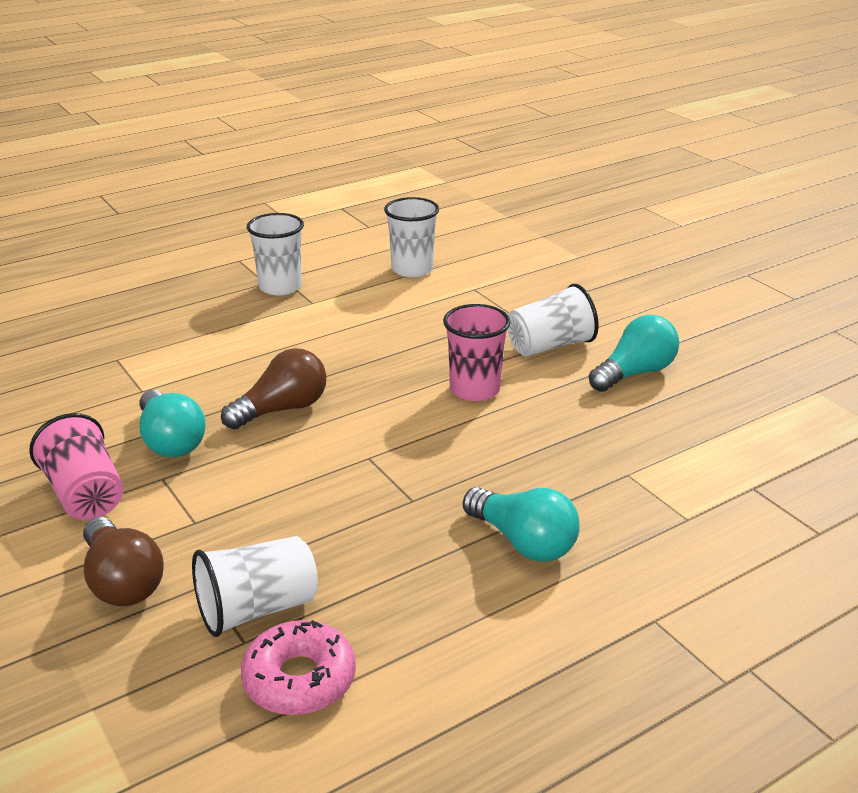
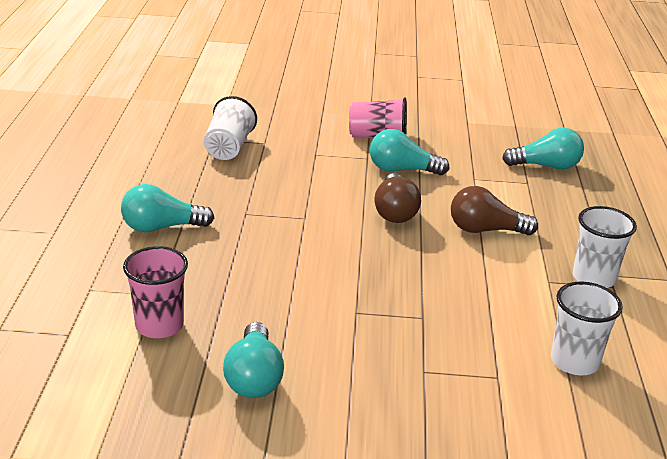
camera: 125 degrees right, 0 degrees up
(59, 359) = (546, 166): none -> turquoise light bulb
(122, 581) = (294, 128): brown light bulb -> brown light bulb (485, 230)
(299, 679) = (173, 141): pink donut -> none
(474, 389) = (329, 289): pink cup -> pink cup (159, 325)
(550, 346) = (347, 359): white cup -> none

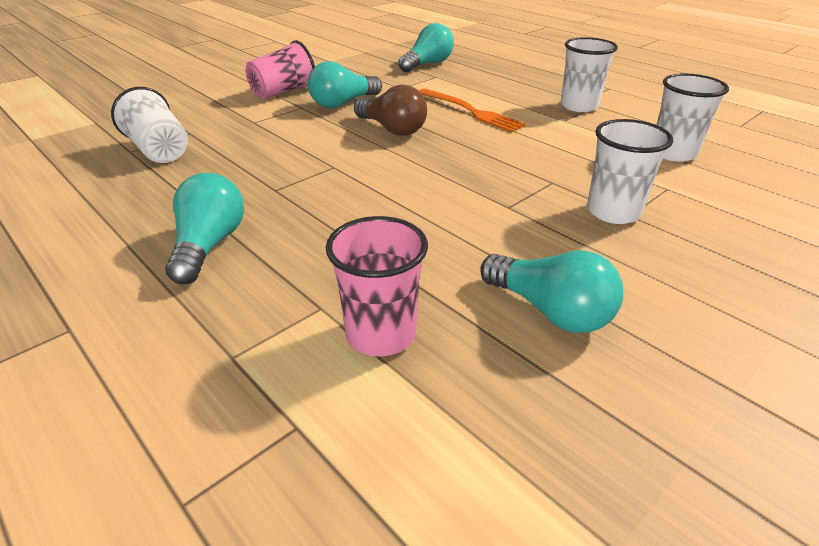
camera: 45 degrees left, 5 degrees up
(162, 227) = (209, 245): turquoise light bulb -> turquoise light bulb turned 150 degrees clockwise
(416, 362) = (613, 212): none -> white cup
(485, 230) = (471, 111): brown light bulb -> orange fork

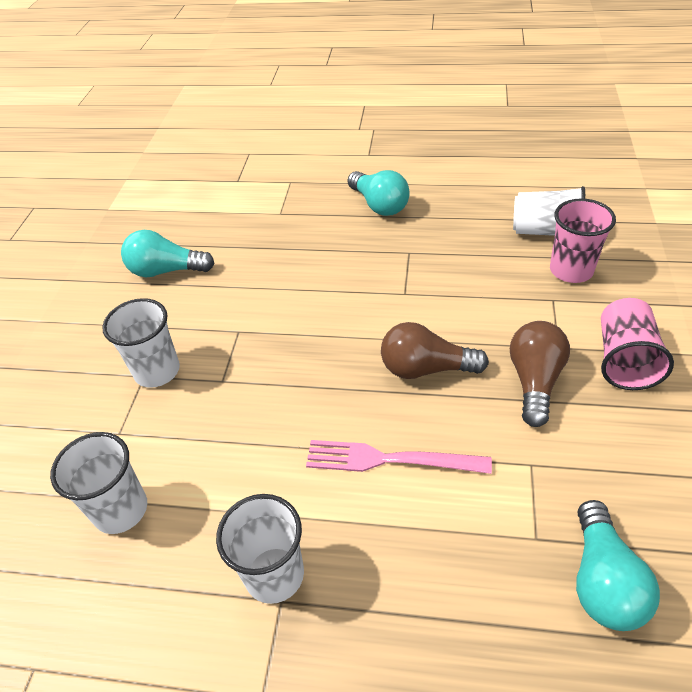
camera: 145 degrees right, 10 degrees up
(343, 103) = (534, 381): turquoise light bulb -> brown light bulb
(381, 334) = (239, 218): pink cup -> pink cup (571, 270)
(471, 111) = (390, 459): orange fork -> pink fork

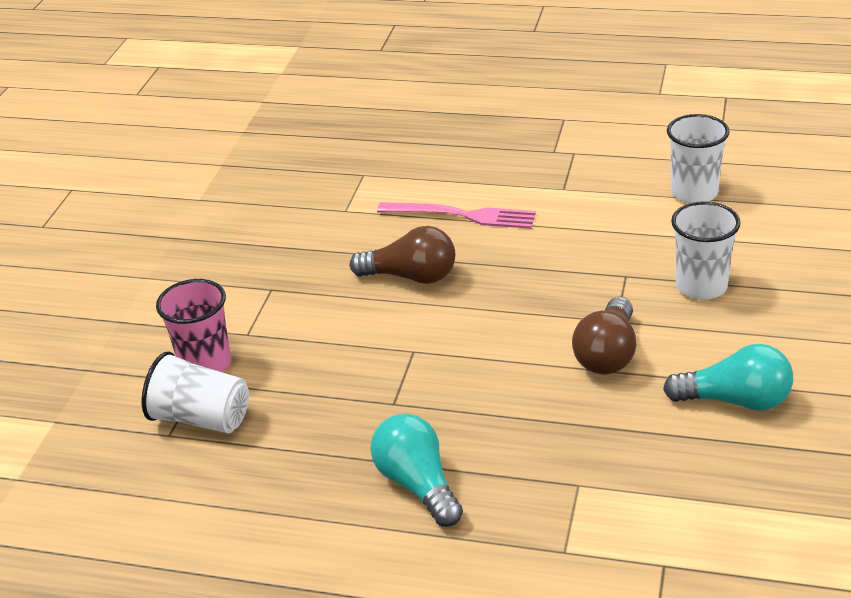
camera: 175 degrees left, 10 degrees down
(274, 574) = (559, 161): white cup -> none
(534, 381) = (311, 262): brown light bulb -> brown light bulb (608, 354)
(603, 580) = (329, 157): turquoise light bulb -> none
(624, 360) = (216, 275): pink cup -> none

